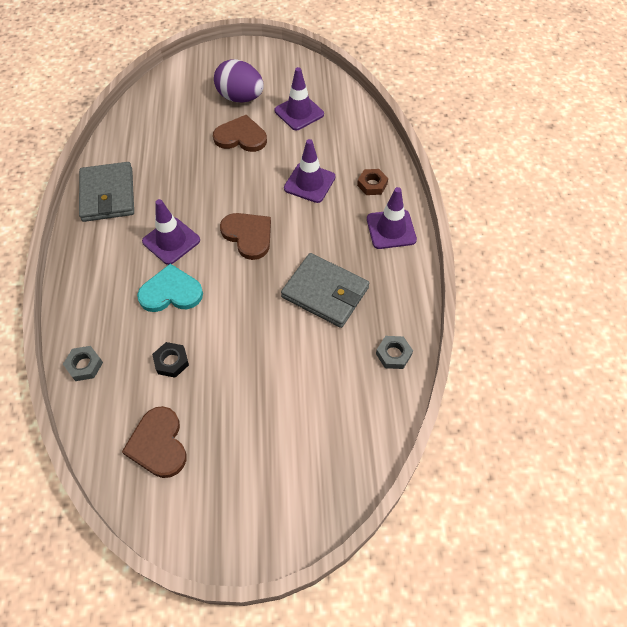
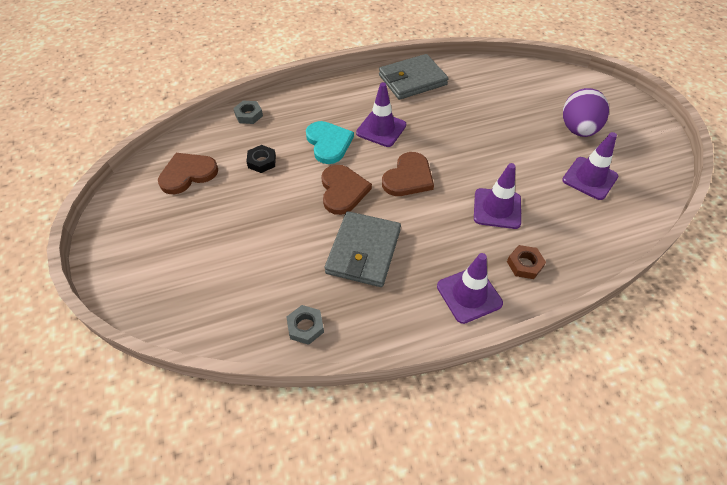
camera: 75 degrees right, 5 degrees down
(241, 137) = (526, 143): brown heart -> brown heart (343, 191)

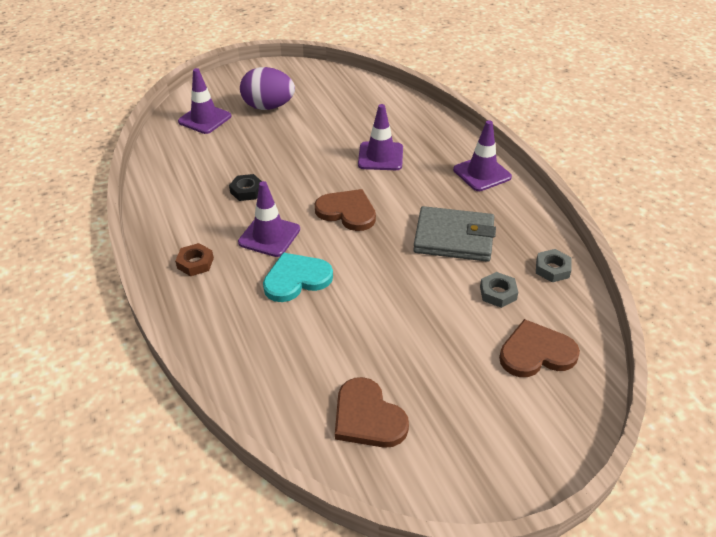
camera: 95 degrees left, 10 degrees down
(249, 115) = (239, 370): grey nut -> grey nut (498, 293)
(262, 161) = (335, 339): black nut -> black nut (246, 191)
(343, 191) = (374, 259): brown heart -> brown heart (536, 352)
(412, 80) = (175, 214): grey wallet -> none
(524, 264) = (441, 144): brown nut -> brown nut (195, 263)
(589, 178) = (334, 106): purple traffic cone -> purple traffic cone (205, 119)

